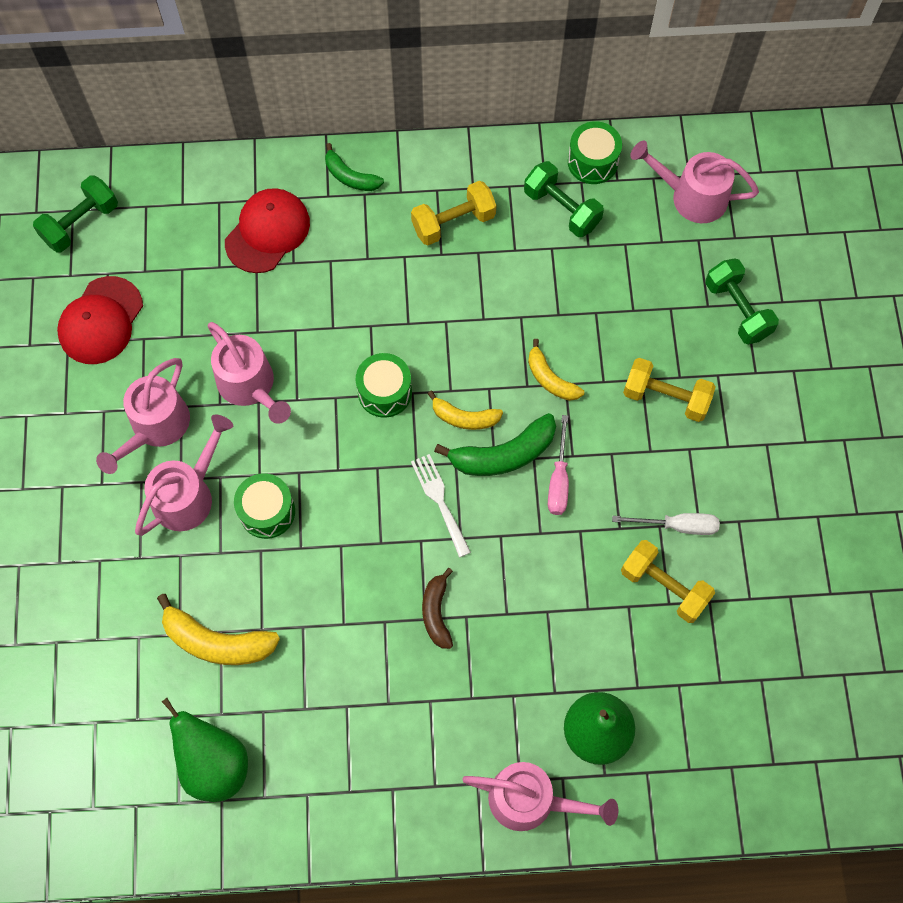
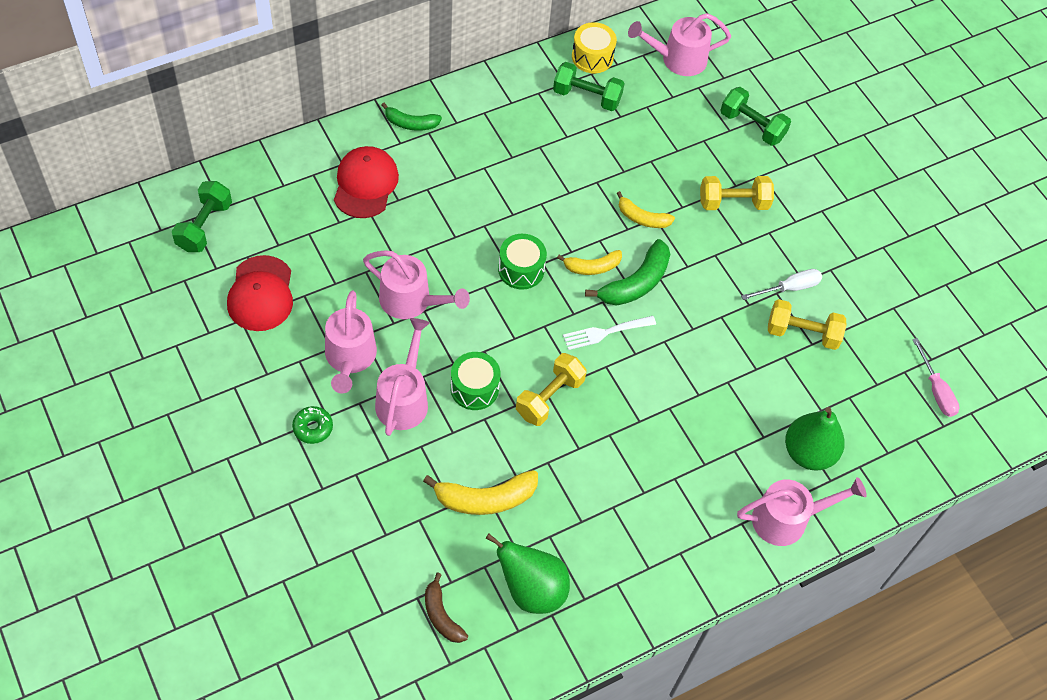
camera: 30 degrees left, 10 degrees down
(81, 491) = (313, 428): none -> green donut
(436, 613) = (645, 413): brown banana -> brown banana (441, 615)
(439, 501) = (605, 333): white fork -> white fork turned 60 degrees counterclockwise
(453, 223) = (509, 132): yellow dumbbell -> yellow dumbbell (549, 397)
(558, 480) = (686, 286): pink screwdriver -> pink screwdriver (936, 390)
(592, 162) = (592, 57): green drum -> yellow drum

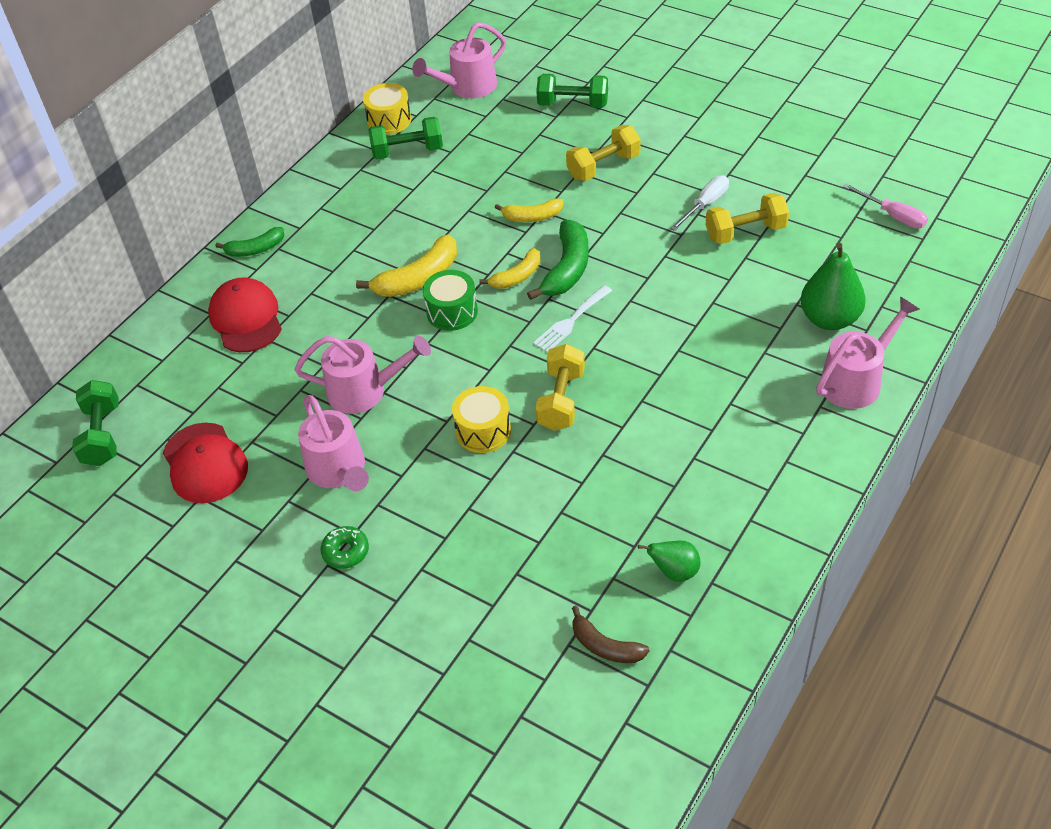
camera: 20 degrees left, 10 degrees down
(404, 398) = (420, 476): pink watering can -> none
(474, 388) = (483, 431): green drum -> yellow drum
(485, 499) = (567, 518): yellow banana -> yellow banana (418, 278)
(531, 590) = (674, 572): green pear -> green pear, size x0.57

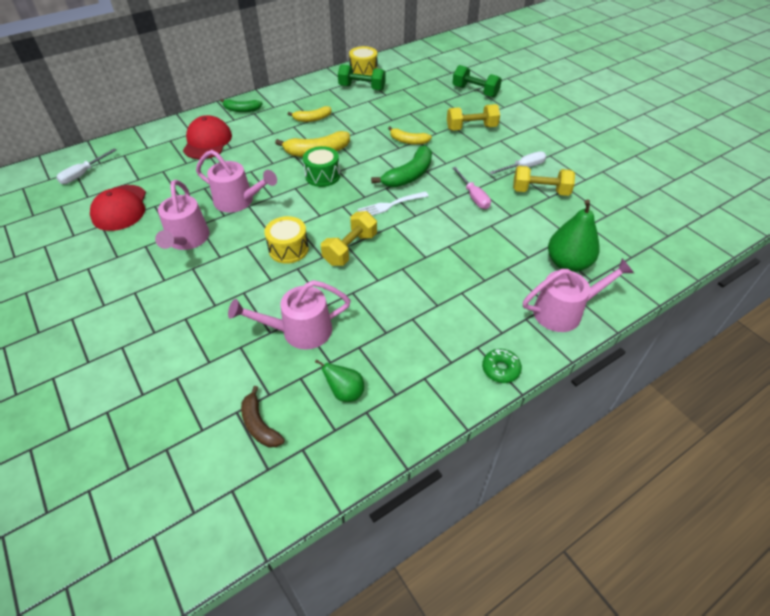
camera: 20 degrees right, 0 degrees up
(102, 435) = (83, 174): green dumbbell -> white screwdriver
(346, 552) = (151, 289): green donut -> green donut (500, 369)
(467, 87) = (419, 67): pink watering can -> pink watering can (299, 331)
(517, 276) = (375, 170): yellow banana -> yellow banana (312, 119)
(893, 216) = (653, 214): pink screwdriver -> pink screwdriver (473, 196)

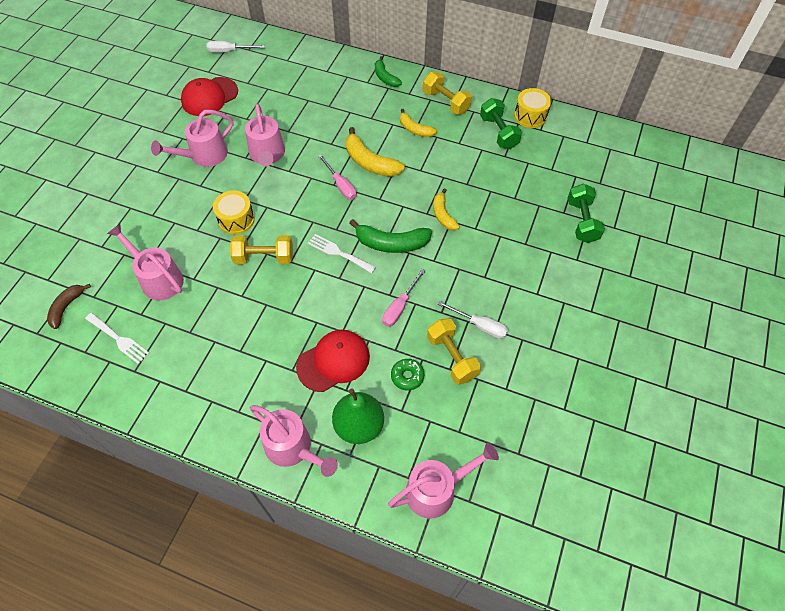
camera: 55 degrees right, 10 degrees up
(207, 142) = (324, 87): red cap -> red cap (333, 361)
(322, 176) = (340, 185): green drum -> pink screwdriver
(345, 392) = (119, 339): green pear -> white fork
(471, 128) = (510, 251): yellow dumbbell -> yellow dumbbell (446, 102)
(500, 369) = (197, 429): green donut -> green donut (407, 376)
(650, 247) = (437, 489): none -> pink watering can

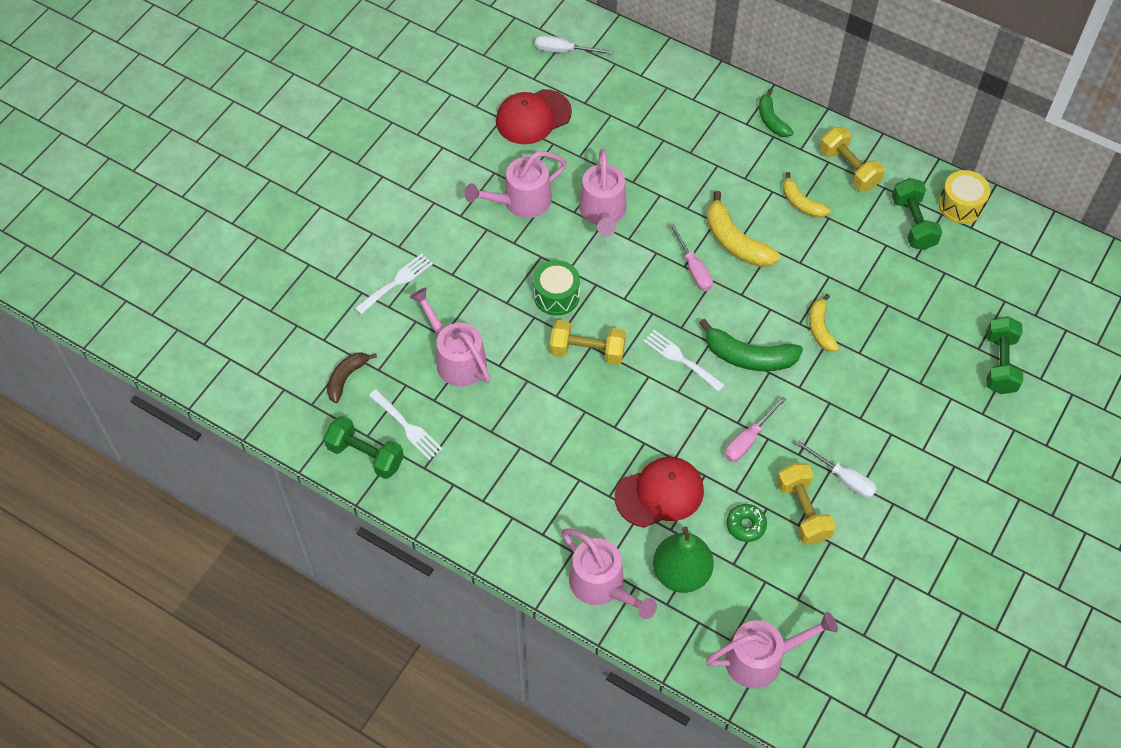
camera: 10 degrees right, 0 degrees up
(83, 368) = (365, 455): none -> green dumbbell
(107, 227) = (396, 282): none -> white fork
(236, 219) = (556, 296): yellow drum -> green drum

